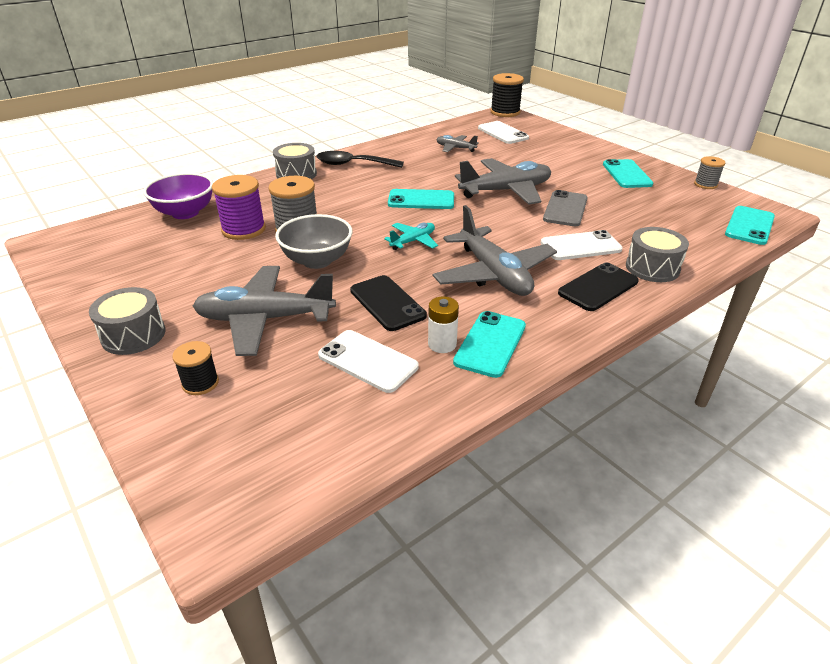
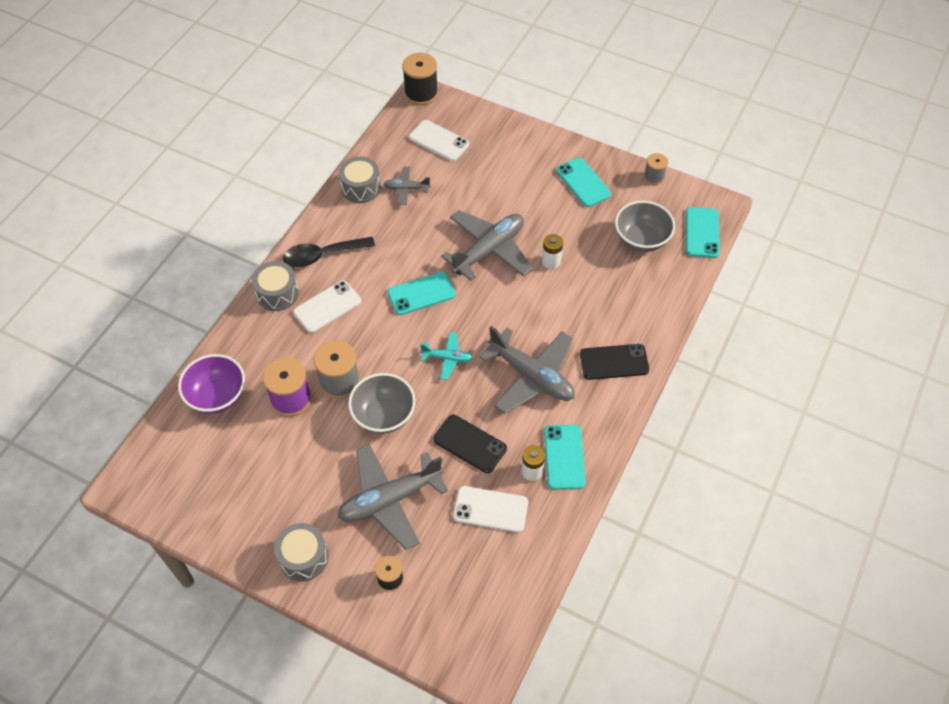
camera: 25 degrees left, 20 degrees up
(413, 241) = (447, 358): turquoise plane -> turquoise plane turned 75 degrees clockwise
(565, 209) = (551, 261): grey phone -> white battery
(580, 246) = (583, 313): white phone -> white phone (327, 307)
(598, 287) = (614, 362): black phone -> black phone turned 60 degrees clockwise
(652, 268) = (645, 321): grey drum -> grey drum (361, 188)
(674, 216) = (641, 239): none -> grey bowl

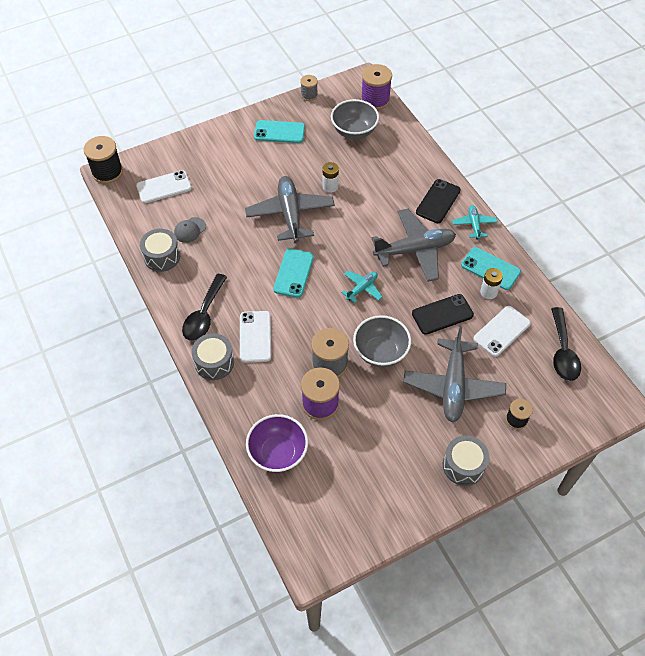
camera: 55 degrees left, 0 degrees up
(406, 189) = (190, 230): grey plane -> grey cap
(508, 582) = (562, 352): none -> black spoon
(611, 411) = (474, 225): none -> turquoise plane
(702, 232) = (375, 100): turquoise phone -> purple spool

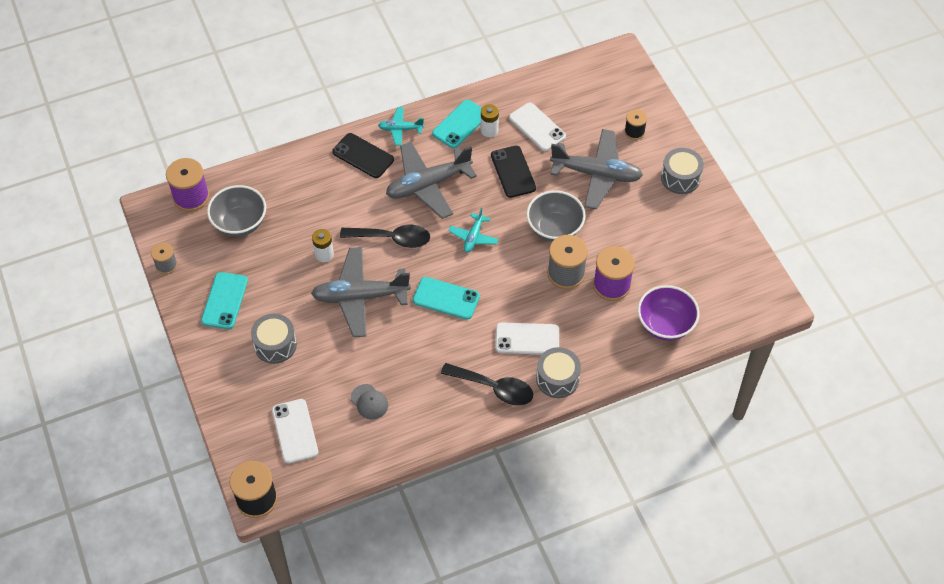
camera: 85 degrees left, 0 degrees up
(162, 257) = (406, 432): grey drum -> grey drum (275, 345)
(362, 288) = (473, 237): turquoise plane -> turquoise plane turned 120 degrees counterclockwise
(415, 250) = (428, 185): grey plane -> grey plane turned 105 degrees counterclockwise
(562, 352) = (564, 85): black spoon -> black spoon (392, 238)

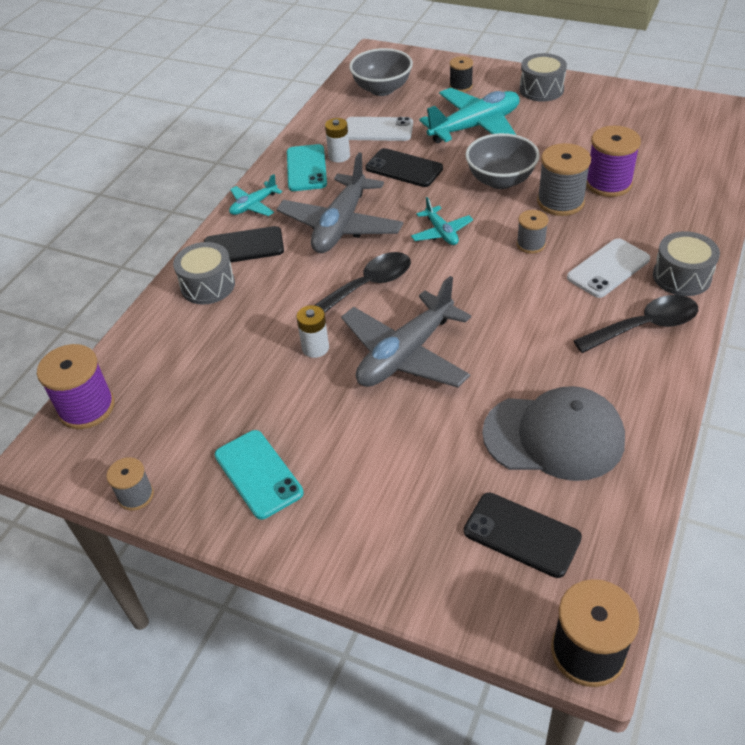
camera: 40 degrees left, 10 degrees down
(240, 223) = (180, 389): grey bowl -> grey bowl (382, 89)
(275, 345) = (377, 468): grey drum -> grey drum (208, 285)
(295, 431) = (522, 534): white phone -> black phone
(369, 402) = (554, 436): grey cap -> grey cap, size x2.21
(446, 298) = (489, 293): turquoise phone -> none
(509, 287) = (530, 244): none -> grey spool
(596, 174) = (475, 127): grey plane -> turquoise plane
(665, 325) = (692, 178): purple bowl -> none

